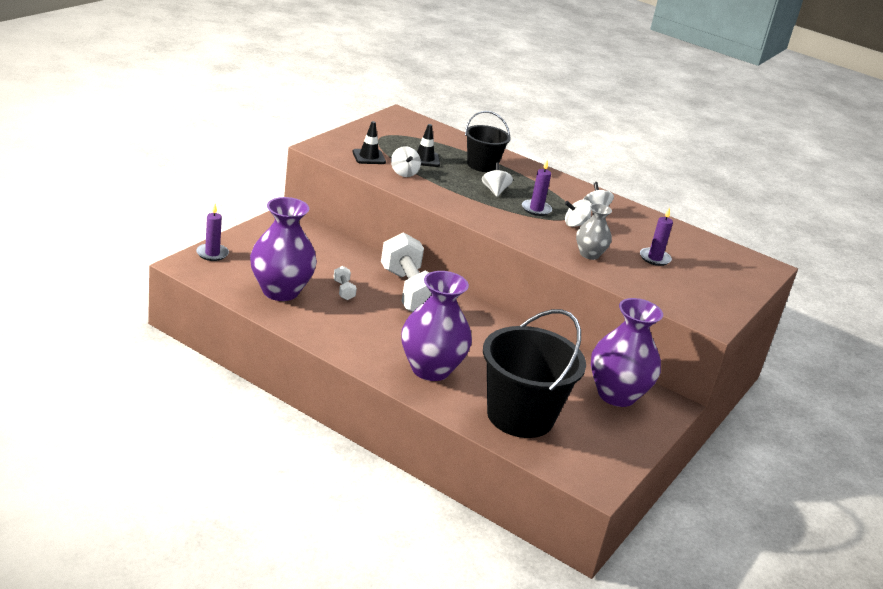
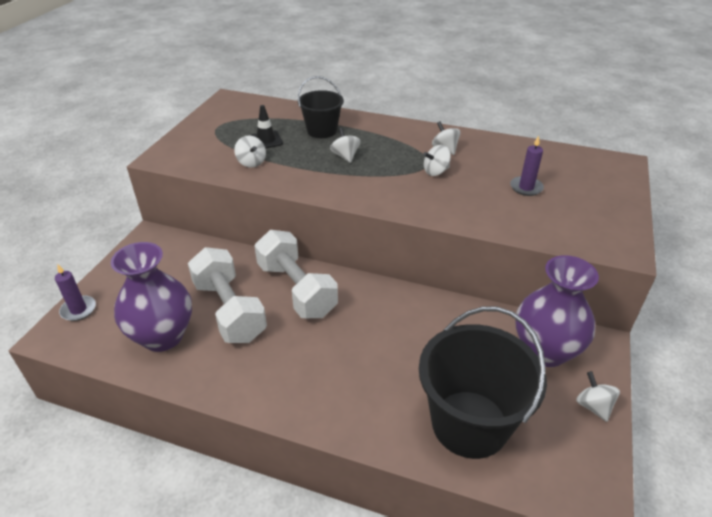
camera: 10 degrees left, 10 degrees up
(343, 290) = (229, 310): white dumbbell -> white dumbbell, size x2.50
(369, 157) = (211, 154): black traffic cone -> none
(430, 369) = (352, 390): purple vase -> none
(536, 209) = (392, 165): purple candle -> none
(589, 254) = (466, 204): grey vase -> none
(635, 438) = (593, 406): none -> white spinning top

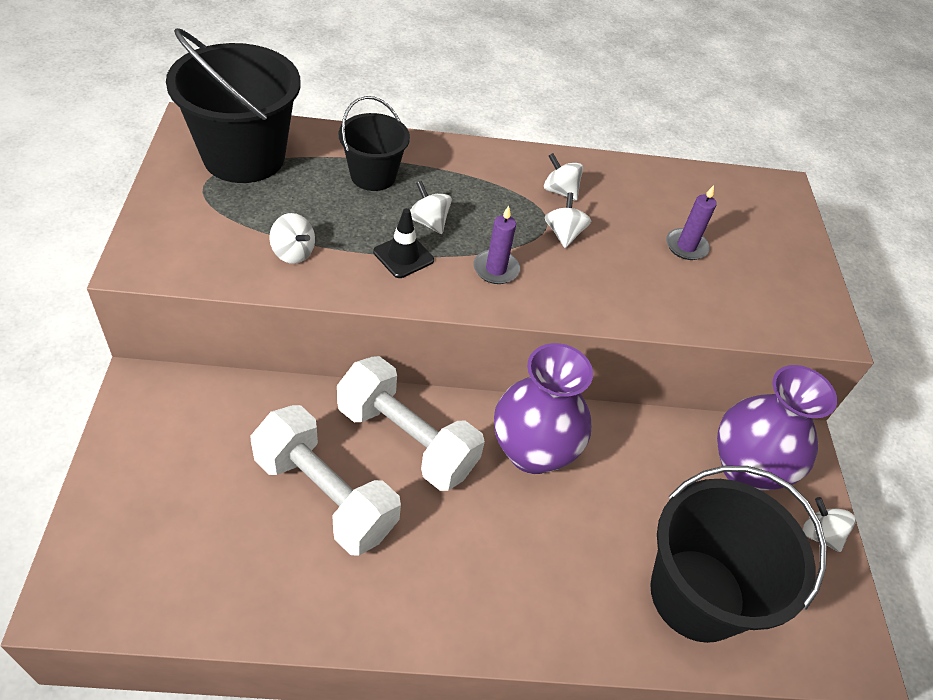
camera: 25 degrees left, 10 degrees up
(78, 310) = (85, 545): purple candle -> purple candle (496, 269)
(163, 336) = (245, 561): purple vase -> purple vase (533, 451)
(248, 115) = (244, 157): none -> black bucket
(266, 140) = (296, 205): black traffic cone -> black traffic cone (403, 256)
(436, 171) = (564, 234): white spinning top -> white spinning top turned 135 degrees clockwise

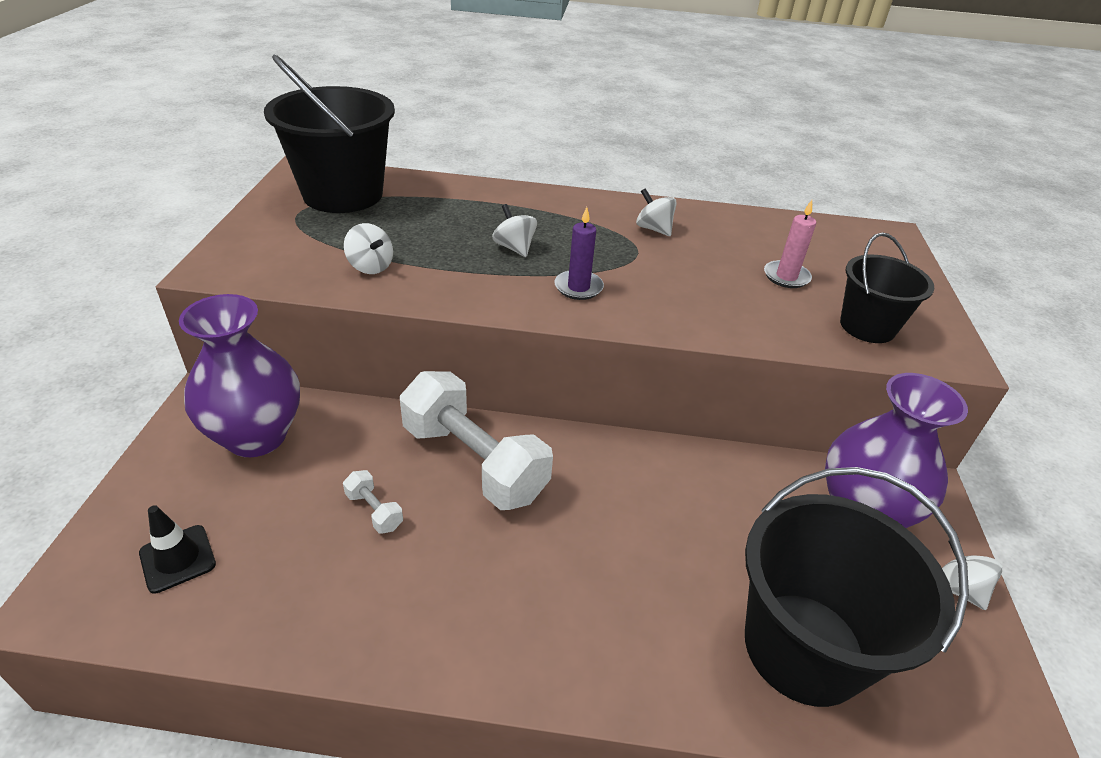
camera: 10 degrees right, 10 degrees down
(325, 495) = (374, 511): white dumbbell -> white dumbbell, size x0.40
(373, 176) = (465, 211): black bucket -> black bucket (867, 326)
(403, 256) = (483, 273): black traffic cone -> black traffic cone (177, 558)
(533, 451) = (613, 481): purple vase -> purple vase (256, 436)
(564, 234) = (654, 262): white spinning top -> none
(686, 246) = (786, 277): purple candle -> pink candle

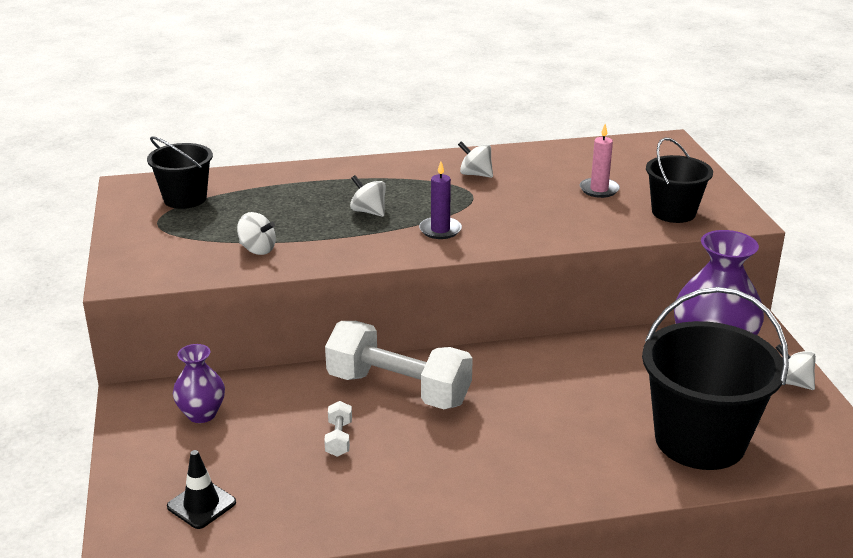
camera: 15 degrees left, 10 degrees down
(256, 436) = (202, 414): purple vase -> purple vase, size x0.55
(343, 194) = (185, 199): black bucket -> black bucket, size x0.57
(374, 511) = (339, 439): white dumbbell -> white dumbbell turned 60 degrees clockwise

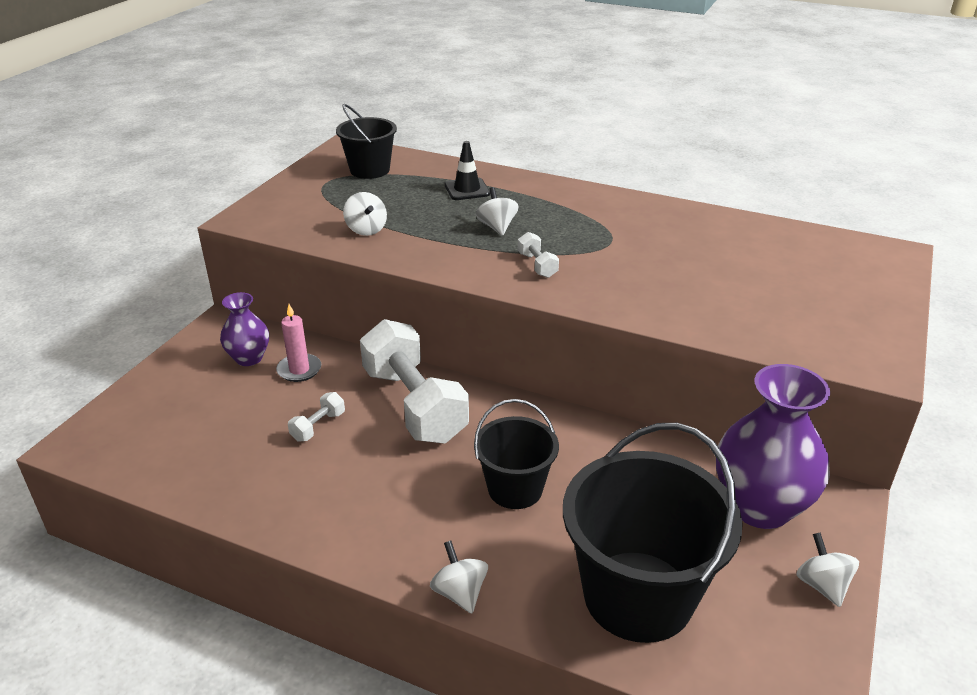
camera: 35 degrees right, 5 degrees up
(201, 504) = (163, 432): black traffic cone -> black traffic cone (467, 189)
(440, 230) = (537, 265): purple candle -> white dumbbell
(475, 174) = (638, 224): white spinning top -> white spinning top (460, 593)
(599, 189) = (748, 278): pink candle -> pink candle (299, 370)
(673, 212) = (804, 330): black bucket -> black bucket (515, 489)

